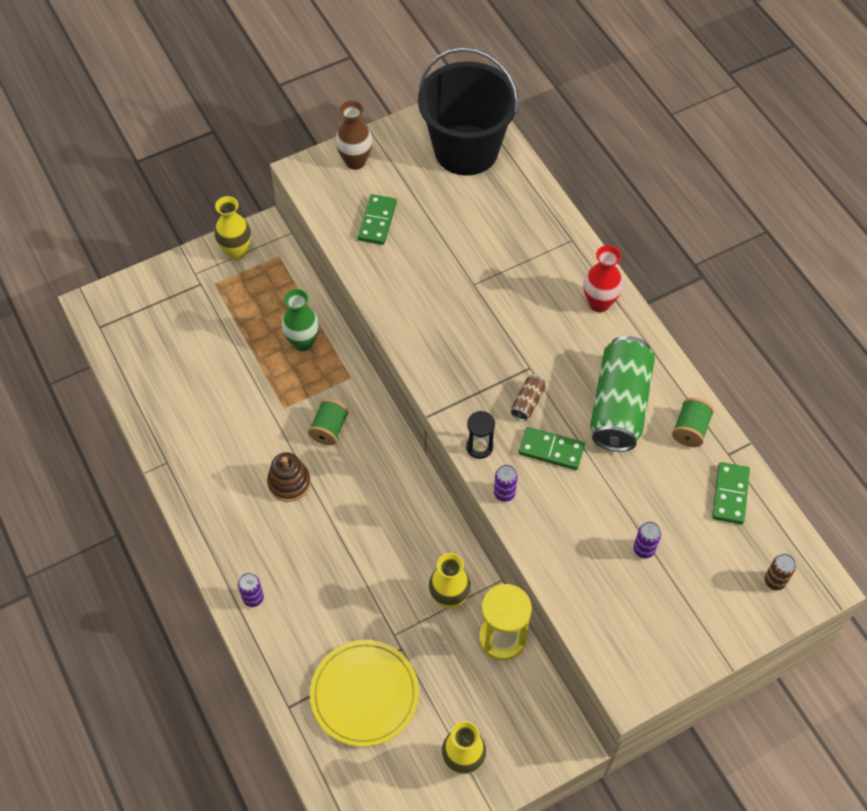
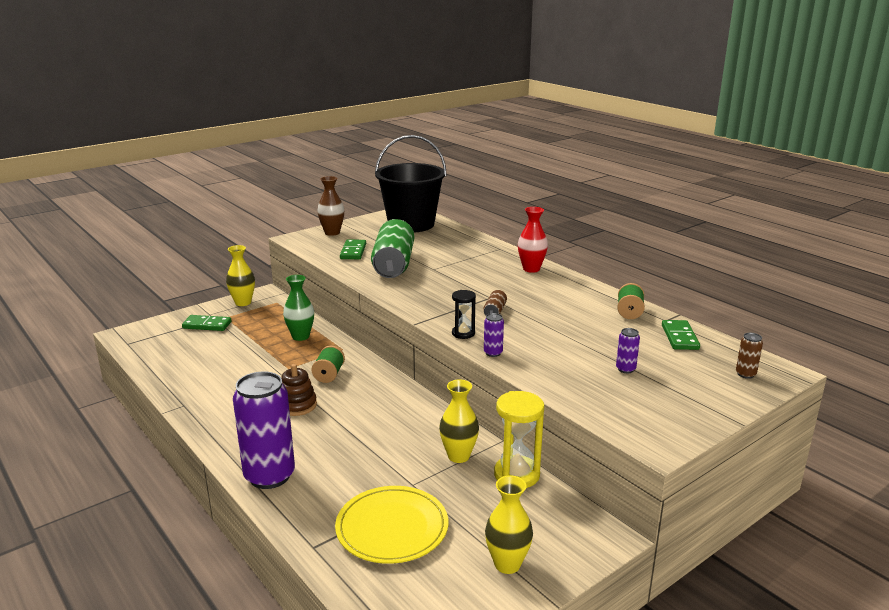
camera: 10 degrees left, 35 degrees down
(253, 598) = (269, 476): purple can -> purple can, size x2.42
(551, 450) = (523, 330): green domino -> green domino (207, 325)
(619, 405) = (568, 307): green can -> green can (393, 264)

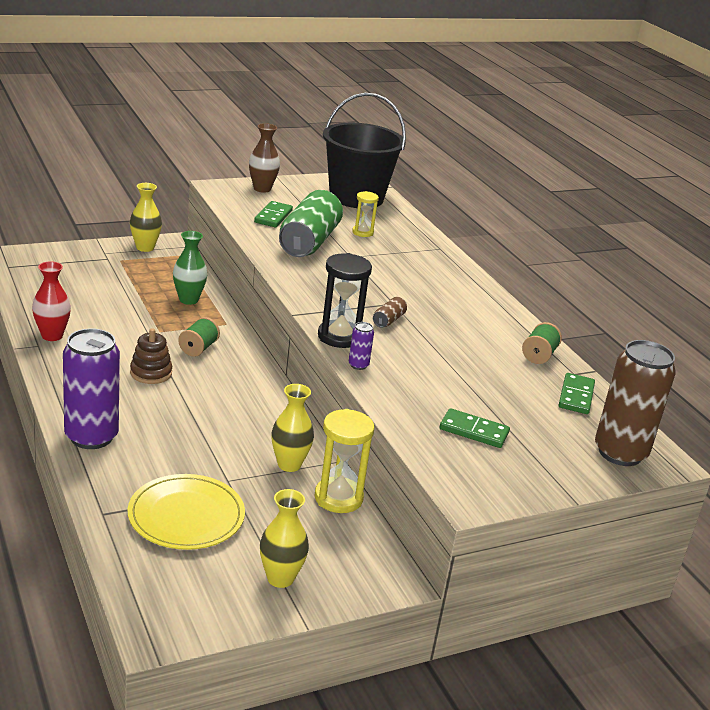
camera: 10 degrees right, 5 degrees up
(207, 325) = (97, 264): green domino -> green domino (474, 431)
(432, 249) = (362, 232): none -> yellow hourglass
(463, 333) = (339, 337): black hourglass -> black hourglass, size x1.72
(531, 269) = (460, 281): red vase -> red vase (52, 336)
(625, 369) = (490, 416): purple can -> none
(745, 374) = (620, 453): brown can -> brown can, size x2.42

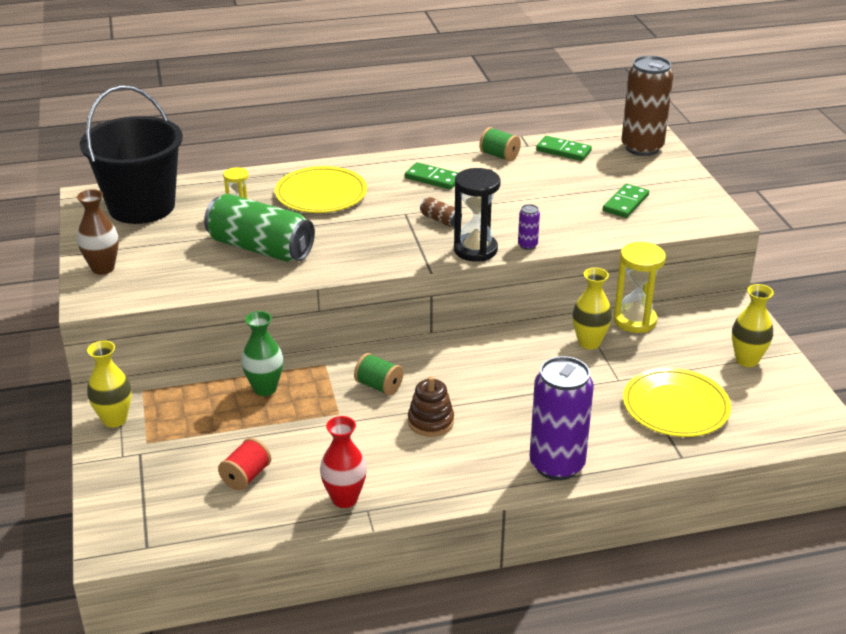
camera: 75 degrees left, 5 degrees up
(80, 297) = (246, 476): none -> red spool
(273, 216) = (189, 266): green domino -> green domino (433, 178)
(411, 265) = (321, 194): none -> yellow plate

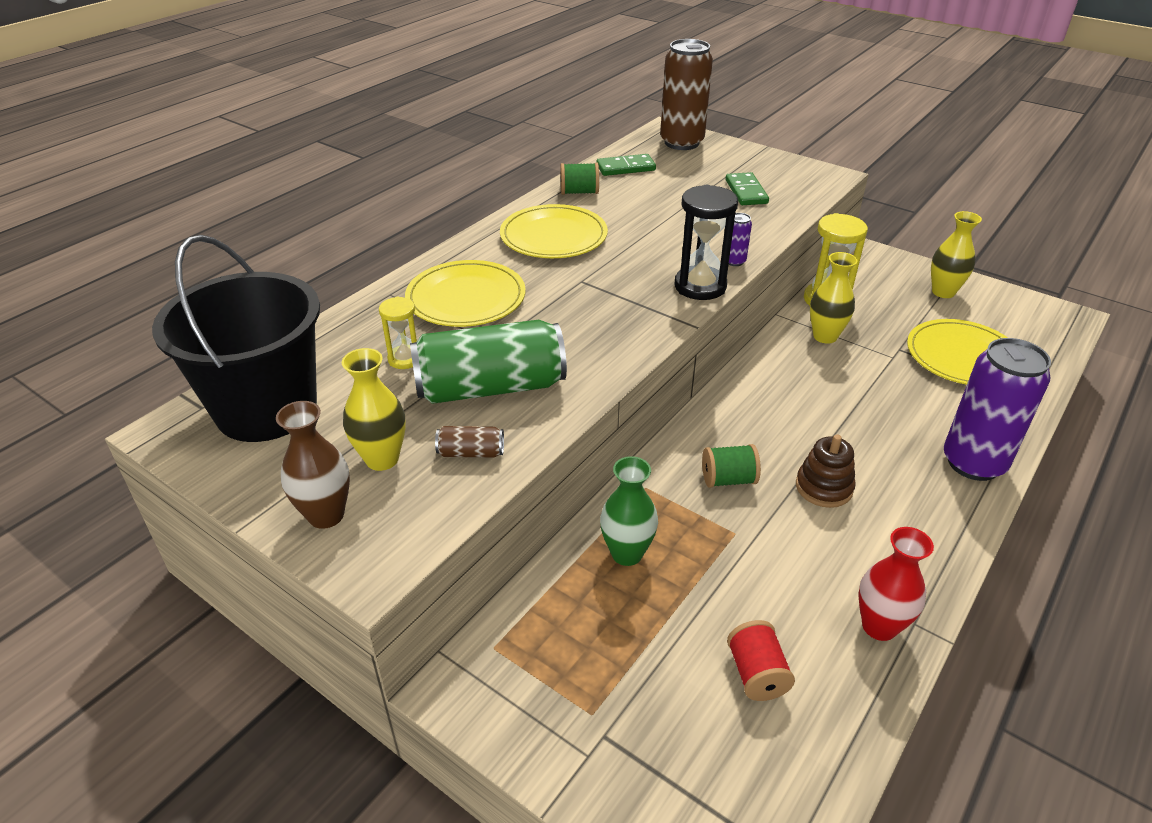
camera: 40 degrees left, 5 degrees up
(114, 420) = (512, 712): yellow vase -> yellow vase (382, 459)
(433, 178) = (553, 236): green domino -> yellow plate
(440, 220) = (623, 272): brown can -> brown can (471, 453)

